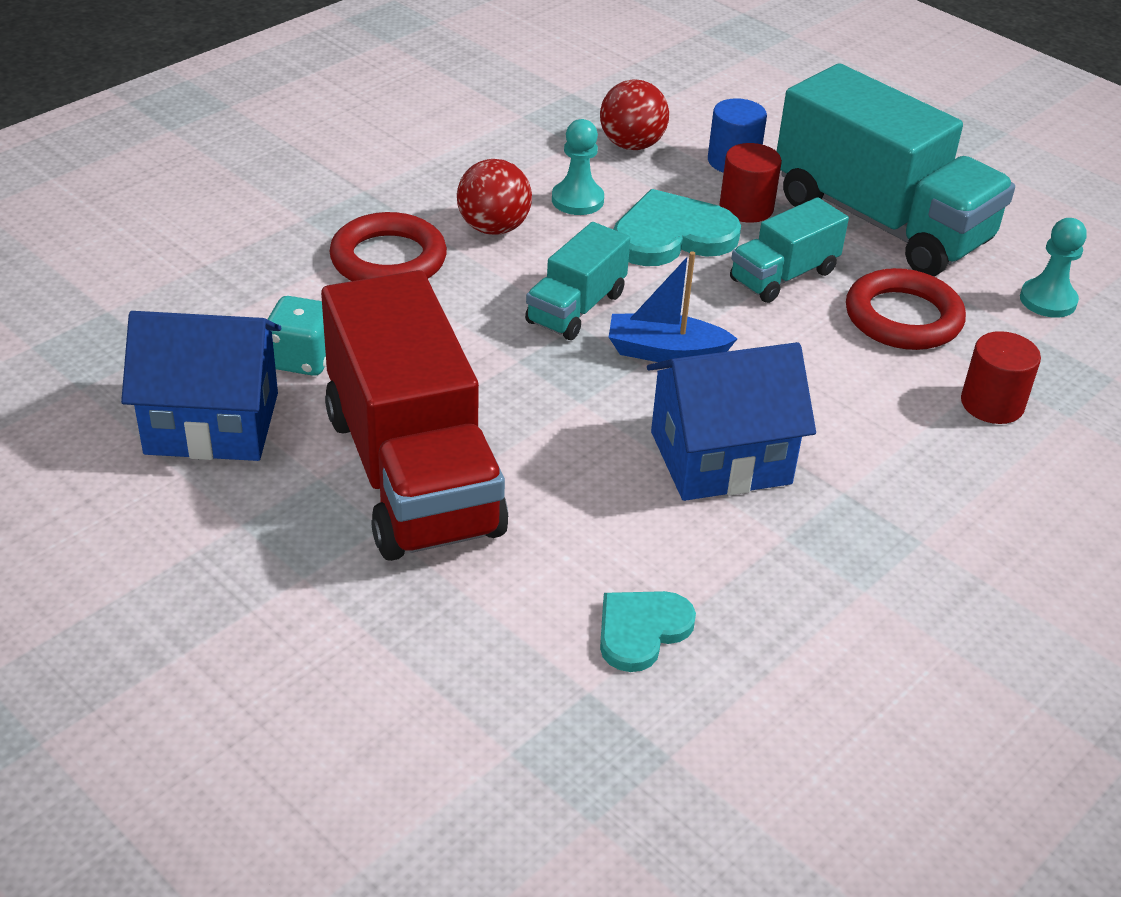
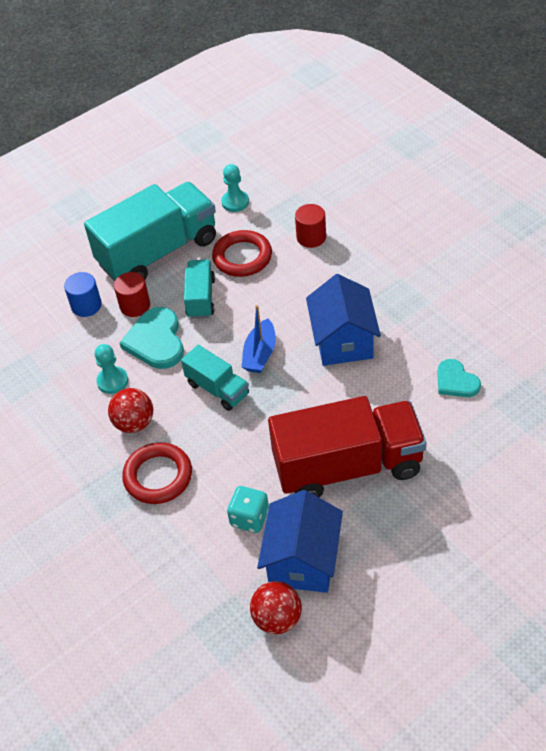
camera: 75 degrees left, 10 degrees up
(632, 145) = (58, 351): red ball -> red ball (277, 618)
(783, 276) = (201, 298): turquoise truck -> turquoise truck turned 150 degrees counterclockwise

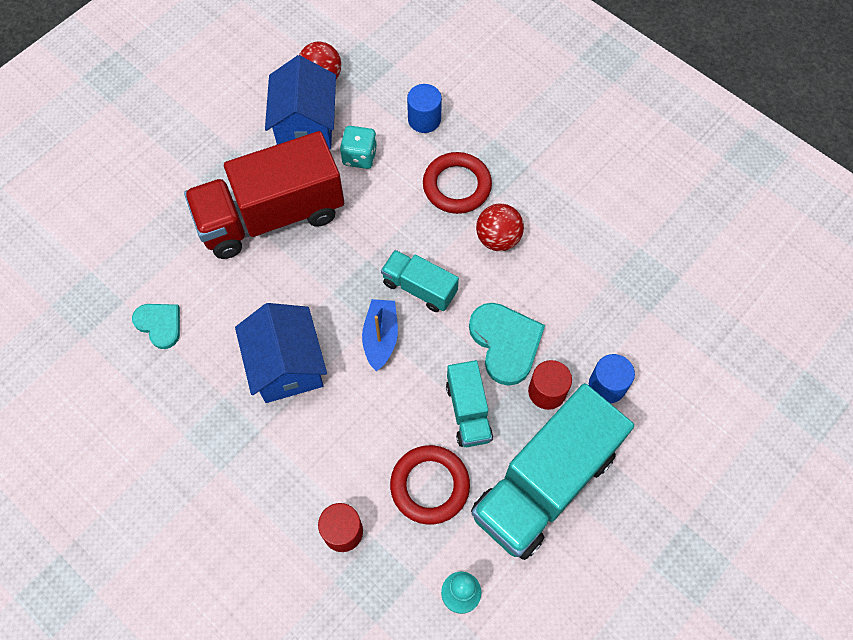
camera: 165 degrees right, 15 degrees up
(112, 381) = (538, 285): turquoise pawn -> none
(172, 552) = (424, 119): none -> blue cylinder

